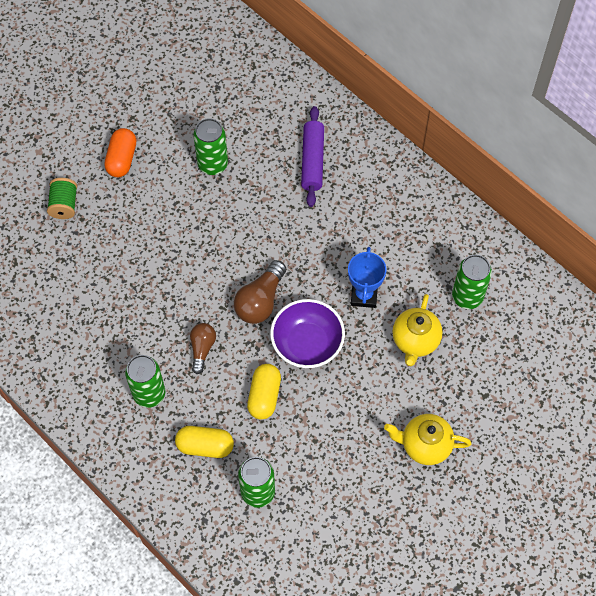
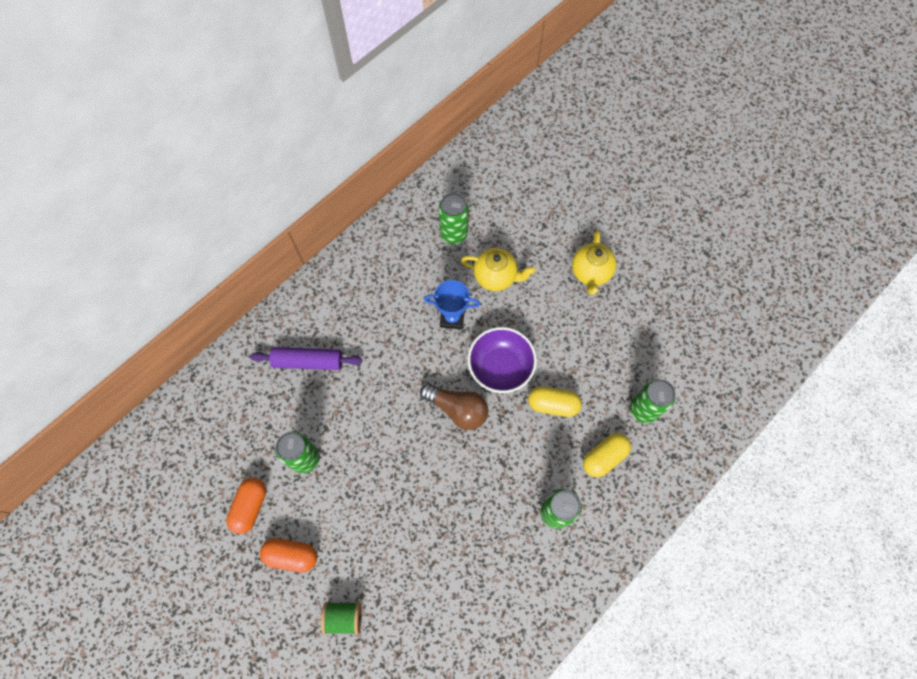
camera: 90 degrees left, 5 degrees up
(168, 122) = (250, 506): none -> orange capsule
(202, 349) = (507, 463): brown light bulb -> none
(205, 446) = (604, 457): yellow capsule -> yellow capsule turned 45 degrees clockwise

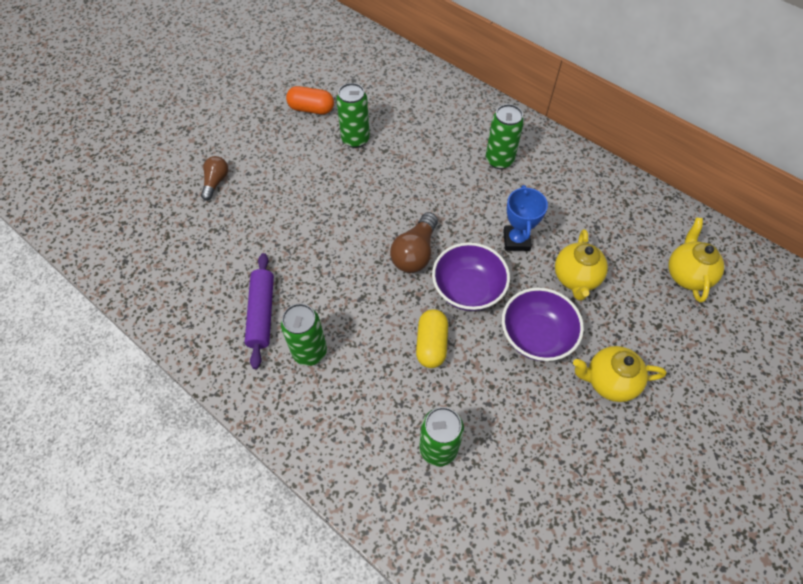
camera: 85 degrees right, 10 degrees down
(291, 555) = (270, 141): orange capsule -> none
(308, 361) = (447, 130): purple rolling pin -> purple rolling pin (261, 313)
(344, 617) = (216, 182): green spool -> brown light bulb
(453, 234) = (617, 234): green can -> green can (499, 160)
(499, 192) = (687, 275): none -> yellow teapot
(549, 318) = (536, 336): none -> purple bowl
(604, 457) = (374, 402): yellow capsule -> none

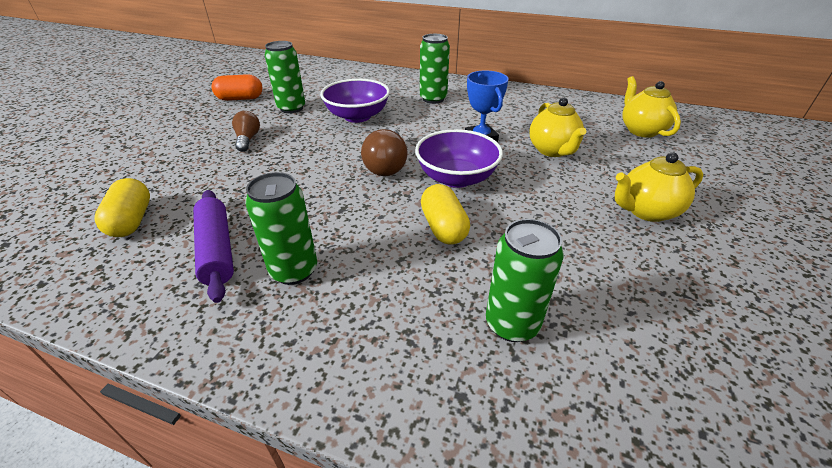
camera: 20 degrees left, 20 degrees down
(207, 262) = (132, 221): none -> yellow capsule
(216, 182) = (139, 157): brown light bulb -> brown light bulb (248, 139)
(536, 336) = (548, 195): purple bowl -> purple bowl (357, 116)

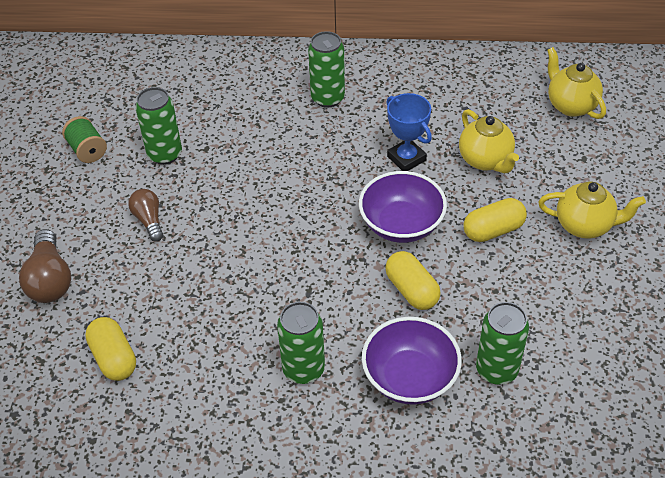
camera: 15 degrees left, 10 degrees up
(216, 250) = (221, 367): purple rolling pin -> none
(240, 99) = (87, 150): orange capsule -> green spool
(357, 116) = (253, 151): purple bowl -> purple bowl (410, 377)
(386, 164) = (323, 222): brown light bulb -> brown light bulb (50, 279)
(545, 197) = (493, 230): none -> yellow capsule
(646, 211) = (584, 225): yellow teapot -> yellow teapot turned 135 degrees counterclockwise

